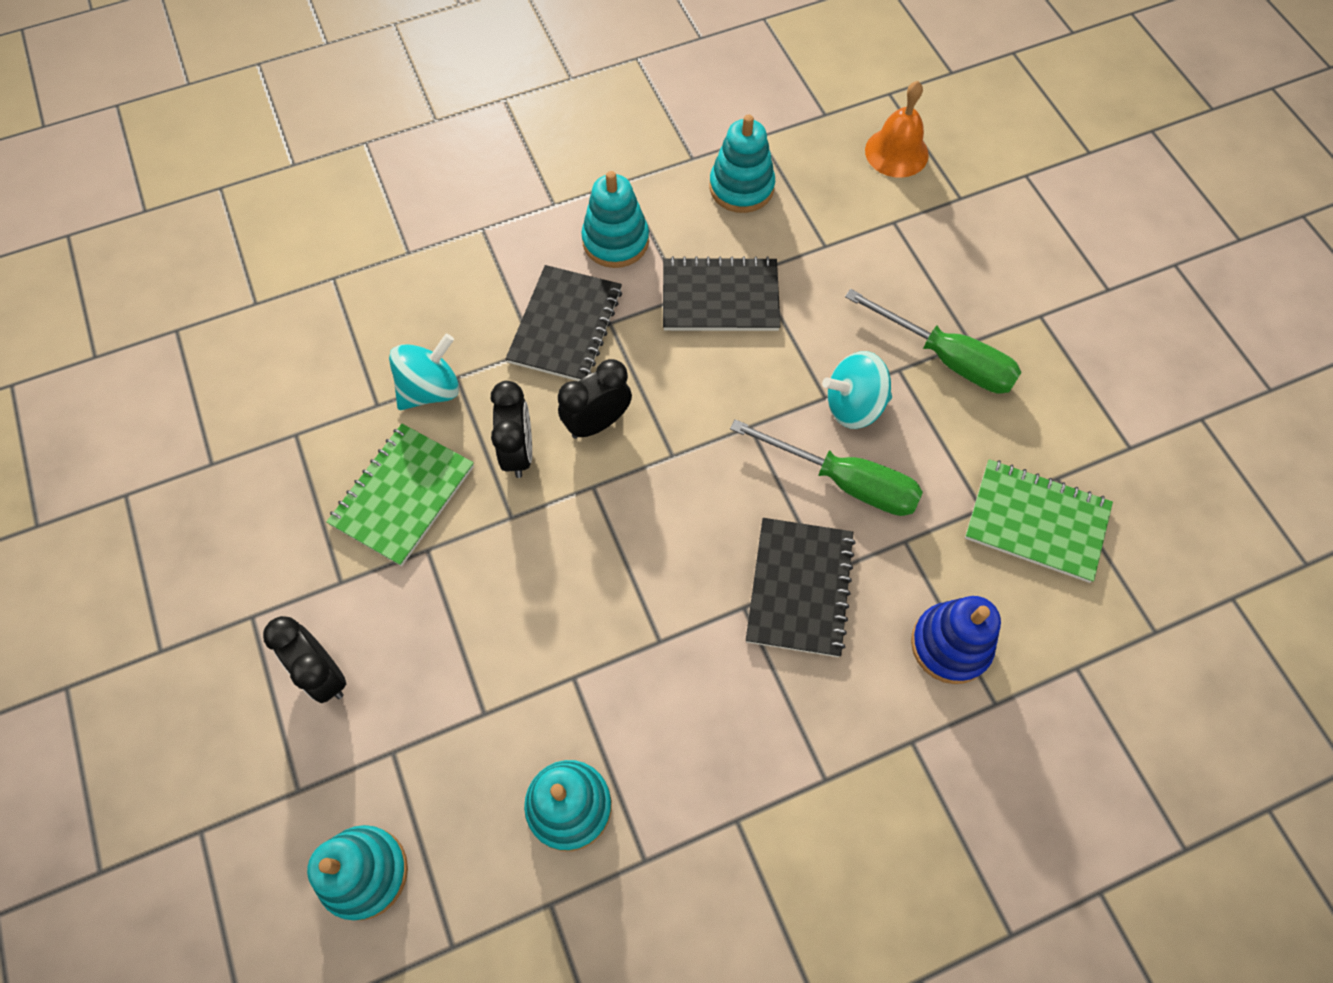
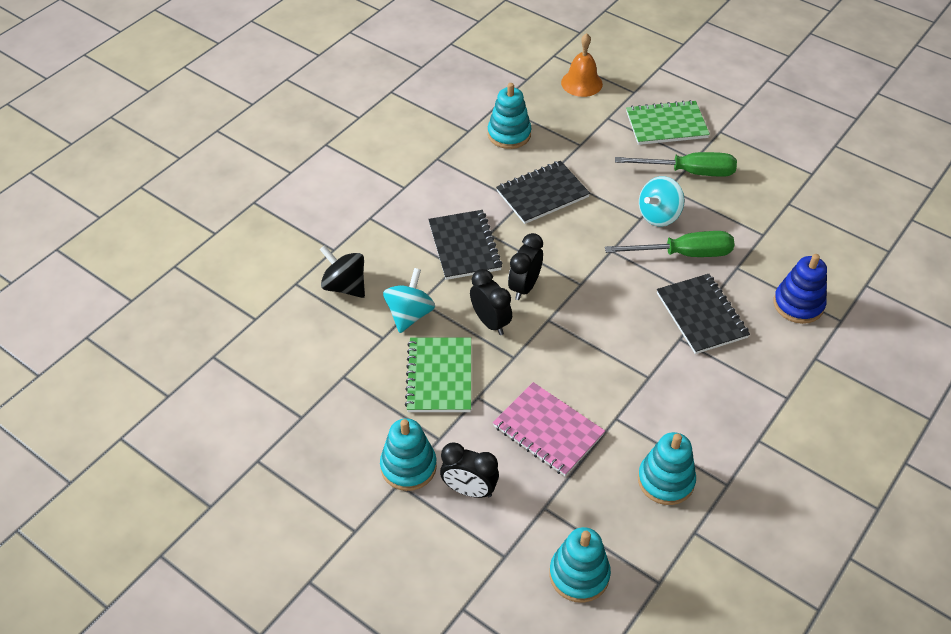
camera: 30 degrees left, 15 degrees down
(384, 310) = (345, 286): none -> black spinning top
(476, 646) = (548, 430): none -> pink notebook
(615, 241) = (458, 191): turquoise stacking toy -> turquoise stacking toy (408, 466)
(1036, 522) = (794, 228): green notebook -> green notebook (666, 125)

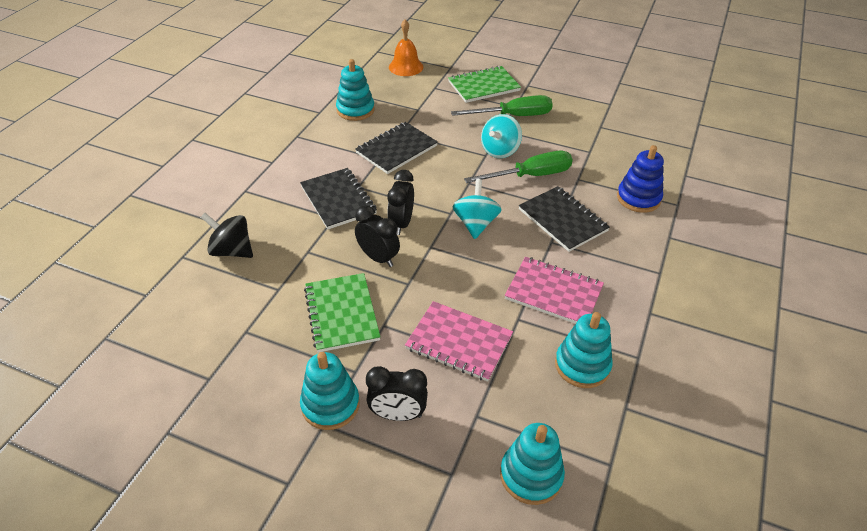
camera: 15 degrees left, 5 degrees down
(409, 314) = (300, 264): turquoise spinning top -> turquoise spinning top (475, 224)
(662, 397) = (553, 293): none -> pink notebook

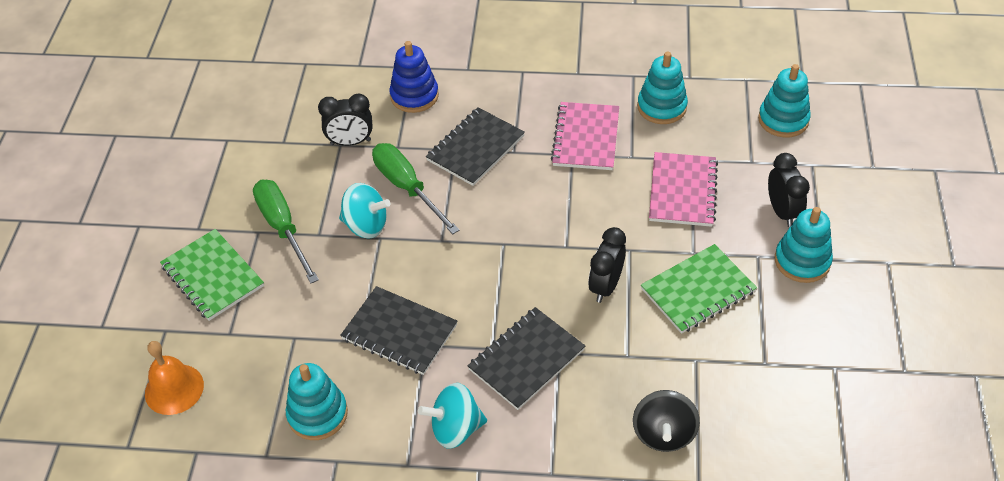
camera: 105 degrees left, 5 degrees up
(401, 223) = (541, 283): black clock -> black clock (350, 142)
(475, 224) = (512, 217): turquoise spinning top -> turquoise spinning top (455, 429)

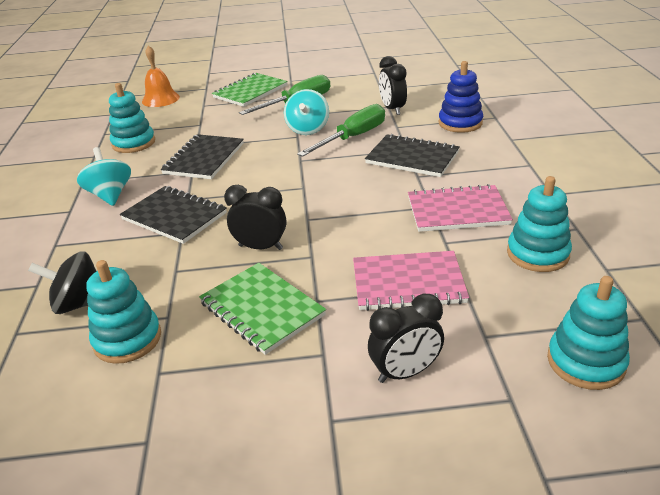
camera: 80 degrees right, 15 degrees down
(802, 261) = (322, 398): turquoise stacking toy -> turquoise stacking toy (127, 339)

